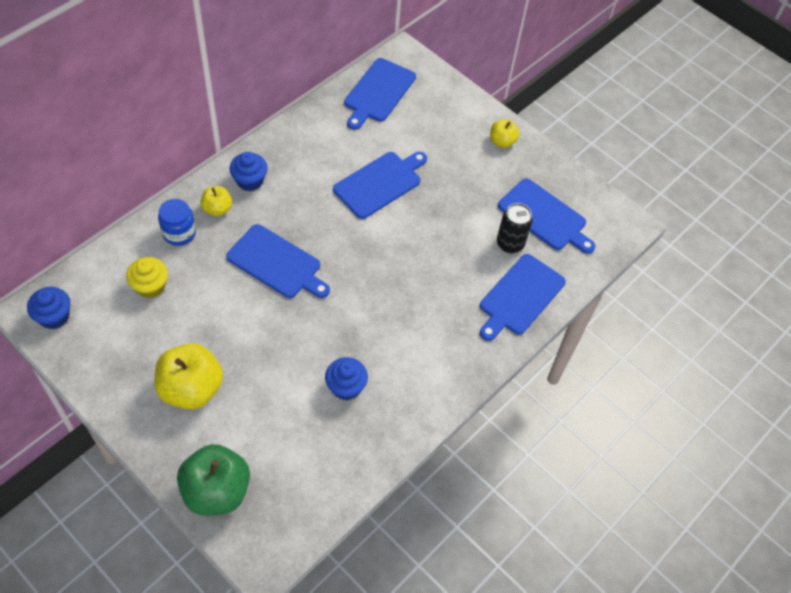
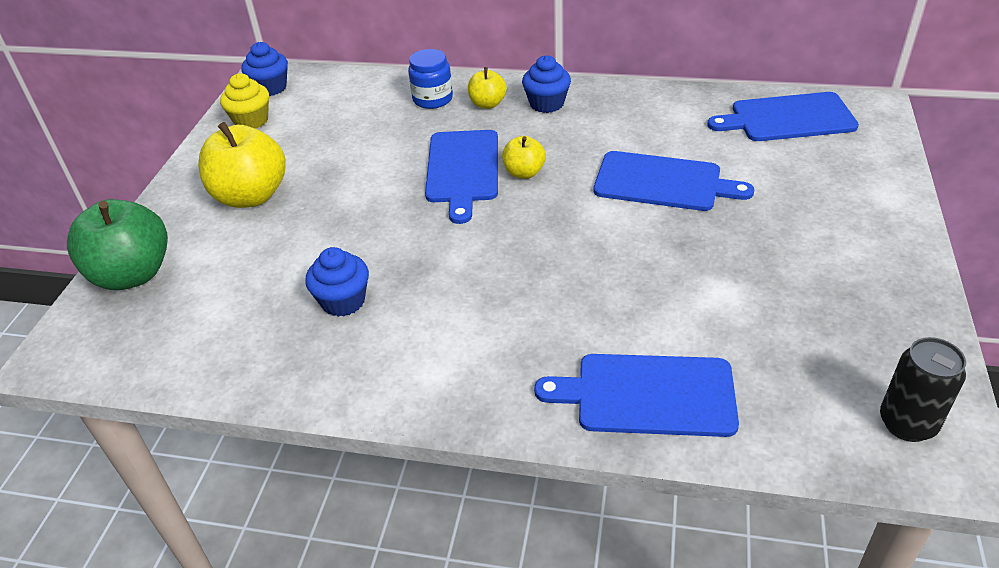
camera: 65 degrees right, 15 degrees down
(150, 286) = (353, 115): yellow cupcake -> yellow cupcake (251, 120)
(502, 141) = (879, 244): yellow apple -> yellow apple (524, 173)
(510, 244) = (724, 338): black can -> black can (907, 423)
(544, 217) = (819, 350): blue cutting board -> none

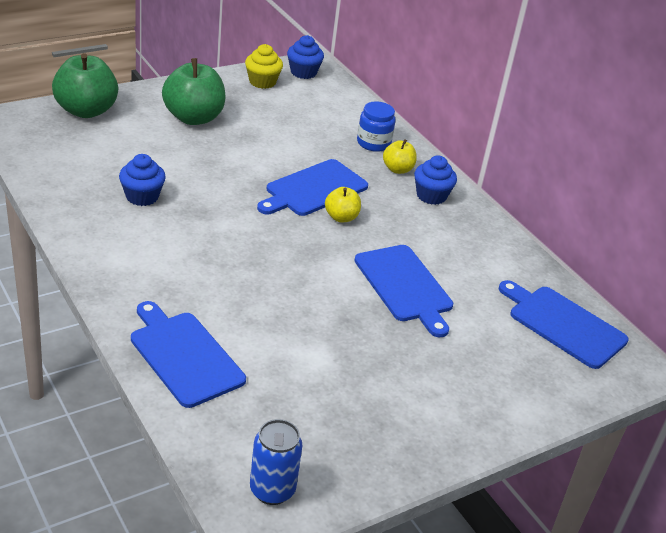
camera: 40 degrees right, 5 degrees down
(251, 196) = (193, 118): yellow apple -> green apple
(907, 423) = (272, 490): black can -> blue can

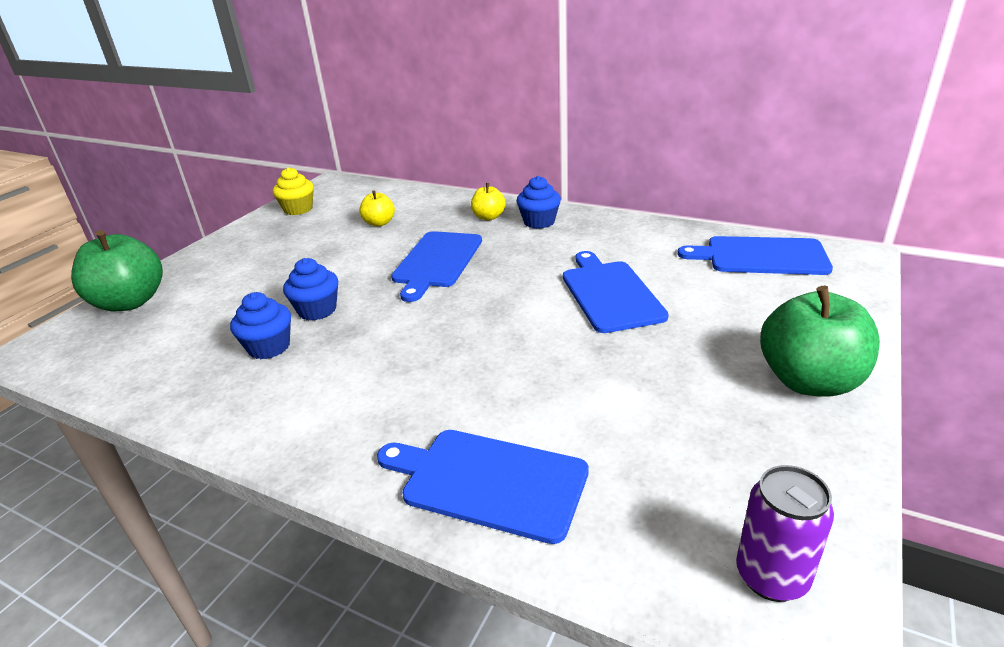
camera: 25 degrees left, 5 degrees down
(193, 118) = (258, 259): green apple -> green apple (809, 381)
(272, 490) = (771, 576): blue can -> purple can
(303, 72) = (328, 190): blue cupcake -> blue cupcake (317, 310)
(341, 217) = (487, 270): yellow apple -> yellow apple (379, 223)
(373, 143) = (446, 209): blue jar -> none
(405, 286) = (610, 293): blue cutting board -> blue cutting board turned 135 degrees counterclockwise

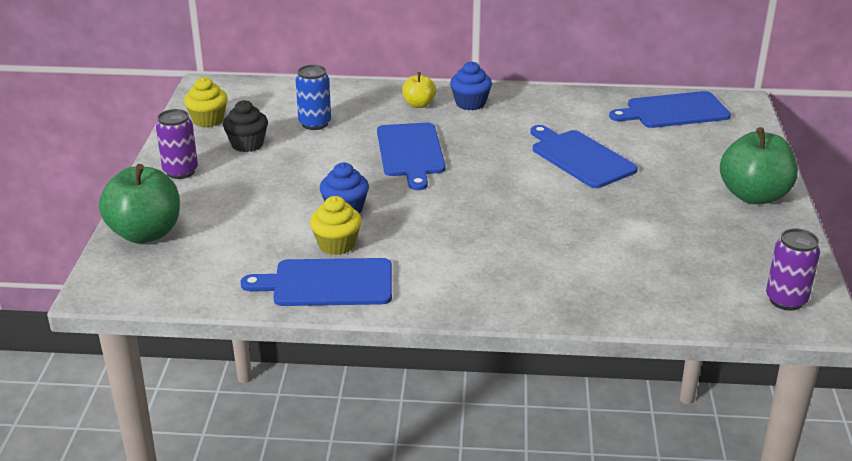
camera: 25 degrees left, 0 degrees up
(225, 250) = (180, 172): none -> purple can
(269, 347) = (337, 244): blue cupcake -> yellow cupcake
(304, 234) = (247, 144): none -> black cupcake
(379, 223) = (315, 124): yellow apple -> blue can
(488, 481) = (595, 292): blue cutting board -> blue cutting board (327, 283)

